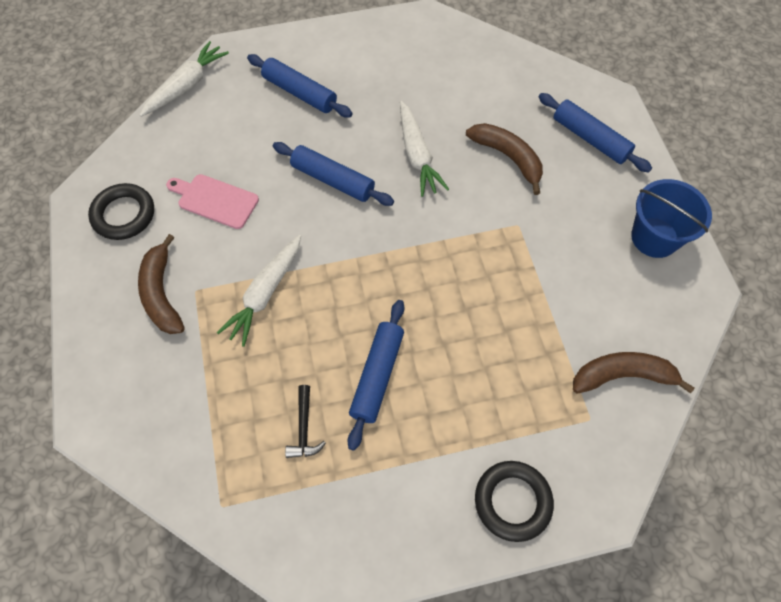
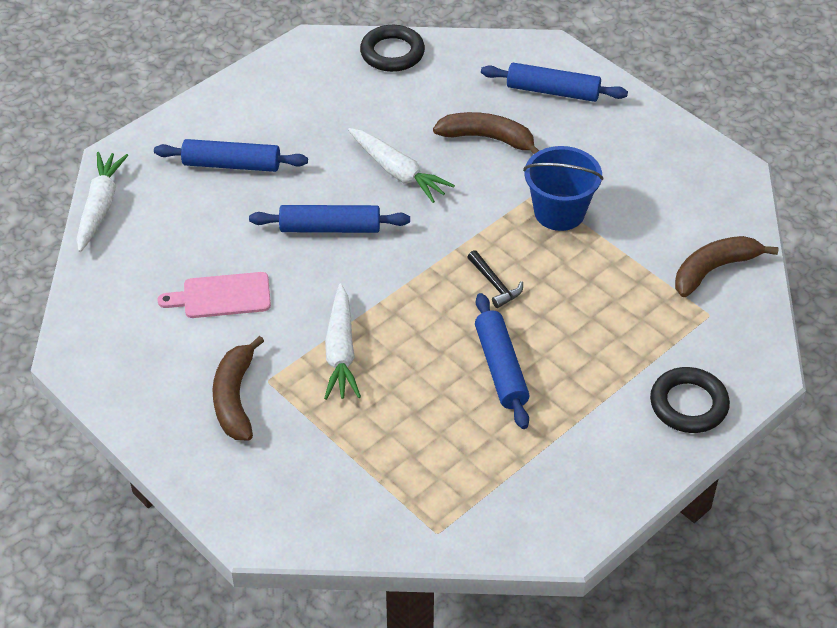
camera: 30 degrees left, 15 degrees down
(124, 214) = (134, 350): black ring -> black ring (392, 53)
(162, 293) = (235, 398): brown banana -> brown banana turned 45 degrees clockwise
(304, 428) = (466, 439): black hammer -> black hammer (495, 285)
(654, 237) = (667, 150): blue bucket -> blue bucket (559, 212)

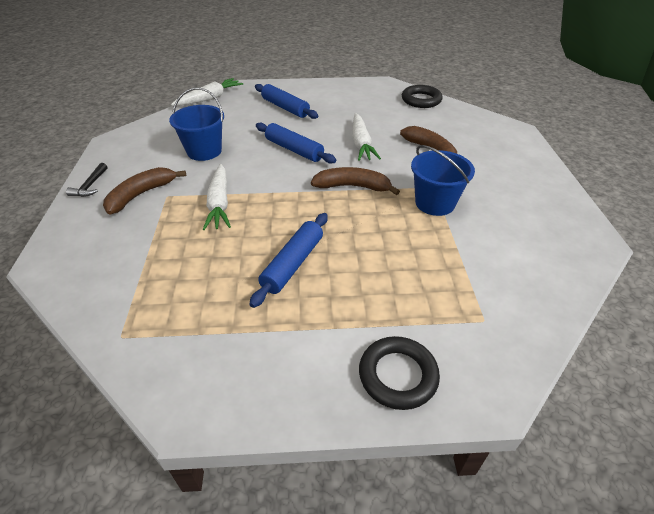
camera: 40 degrees right, 5 degrees down
(222, 296) = (204, 151): pink cutting board -> blue bucket
(341, 351) = (219, 203): white carrot -> white carrot turned 45 degrees counterclockwise
(495, 285) = (347, 218): black hammer -> black hammer (90, 186)
(553, 91) = (497, 148): blue rolling pin -> none
(714, 269) = (518, 292): brown banana -> brown banana (353, 186)

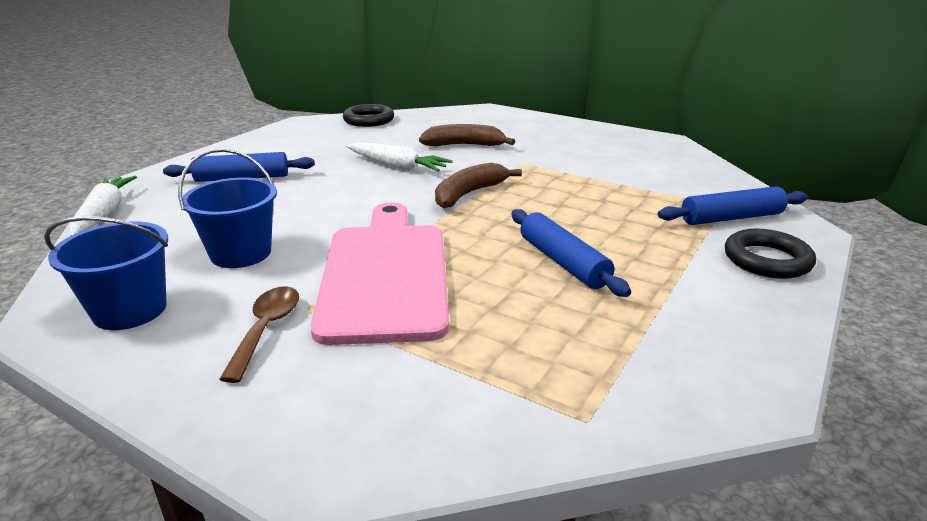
camera: 55 degrees left, 15 degrees down
(90, 186) = (154, 375): black hammer -> none
(141, 194) = (266, 329): brown banana -> brown spoon
(219, 203) = (386, 274): white carrot -> pink cutting board
(294, 150) = (346, 200): blue rolling pin -> blue rolling pin (731, 218)
(435, 203) = (548, 170): blue bucket -> blue bucket (130, 310)

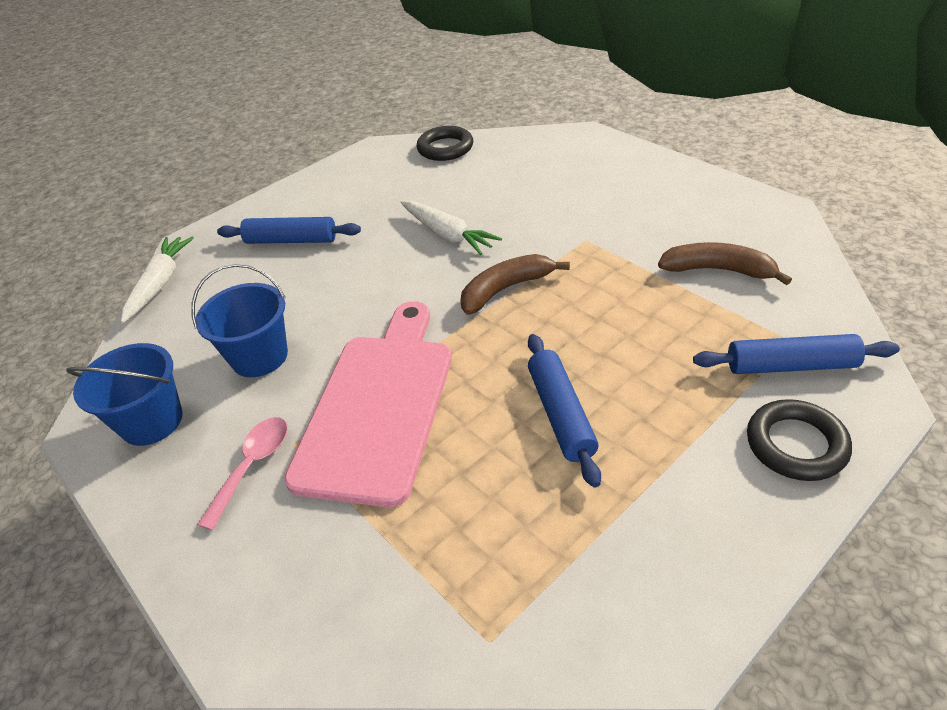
camera: 20 degrees right, 15 degrees up
(266, 329) = (252, 466): brown spoon -> pink spoon
(464, 145) = (533, 202): brown banana -> brown banana (718, 270)

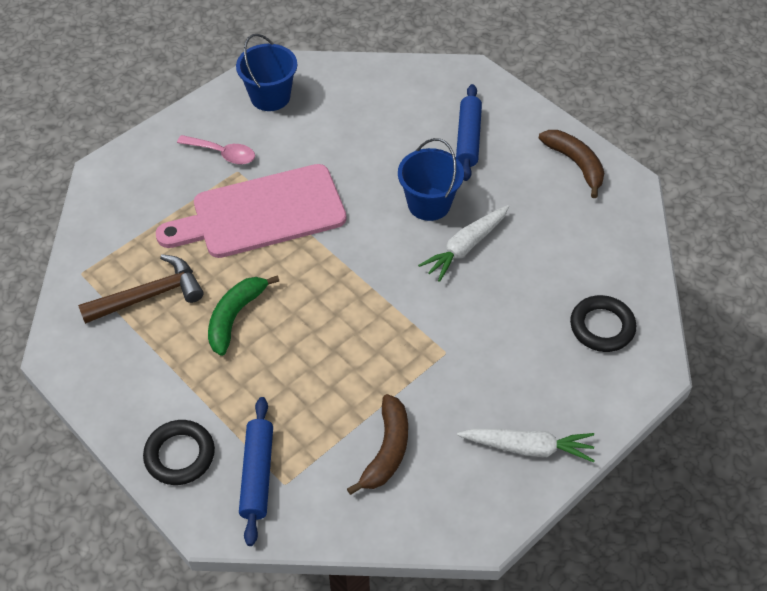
camera: 85 degrees right, 10 degrees up
(160, 283) = (418, 67): white carrot -> white carrot (528, 447)
(259, 357) = (323, 141): blue bucket -> blue bucket (429, 204)
(379, 406) = (261, 213): pink cutting board -> pink cutting board turned 150 degrees clockwise
(445, 148) = (627, 242): black ring -> black ring (602, 327)
(506, 289) = (381, 288): brown banana -> brown banana (575, 164)
(531, 522) = (150, 295): none -> brown hammer
(560, 414) = (235, 317): blue rolling pin -> green banana

